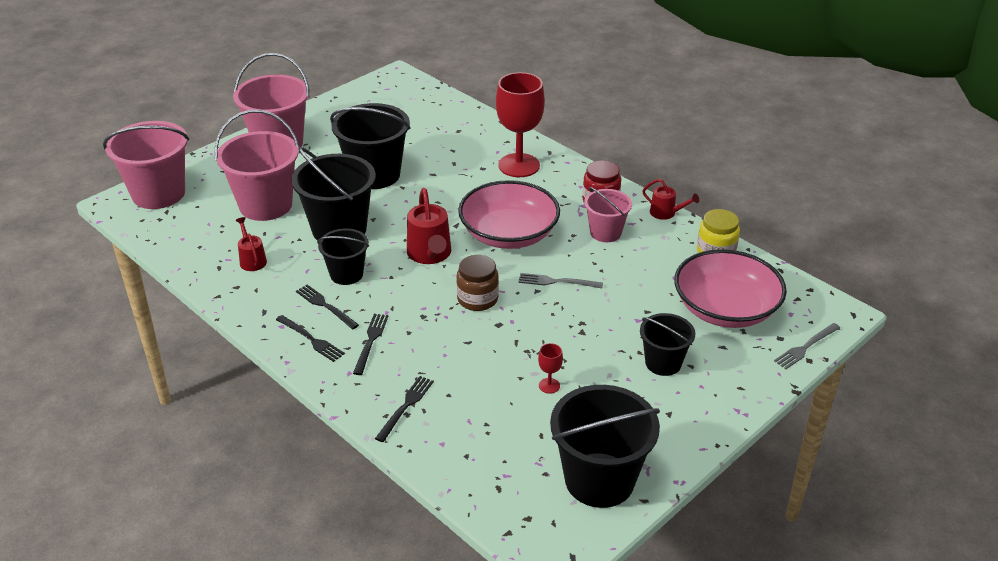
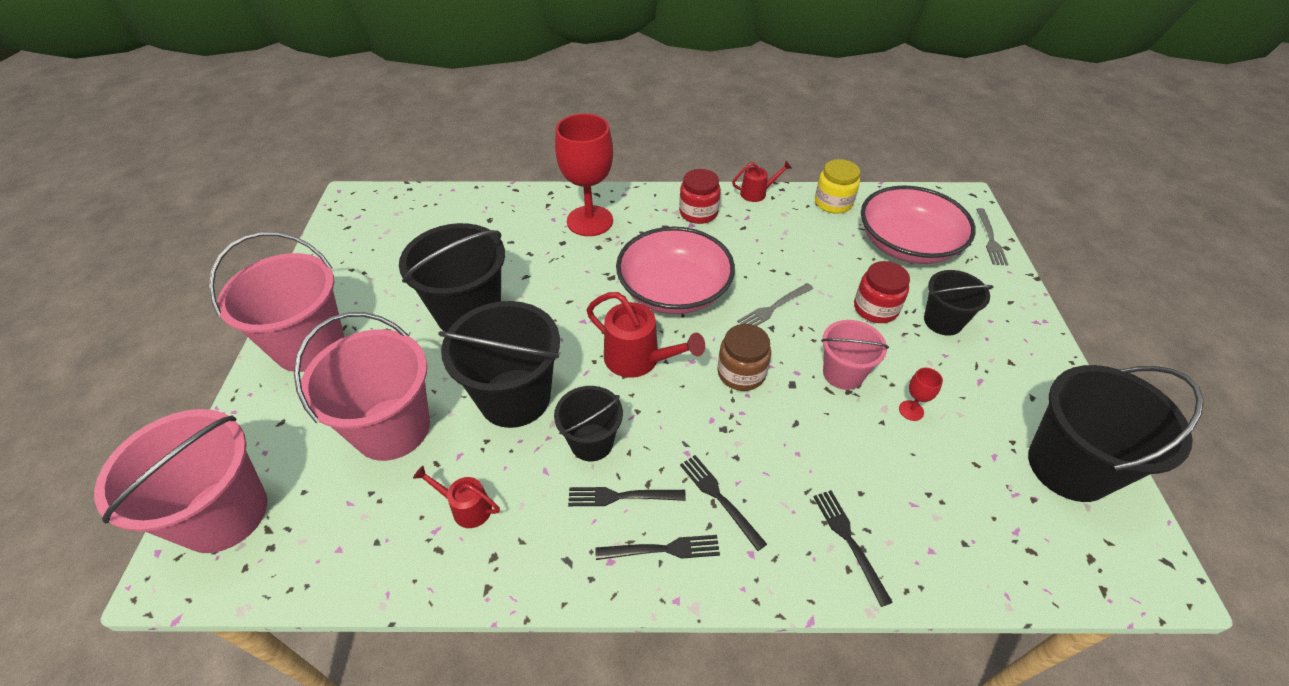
camera: 45 degrees left, 10 degrees up
(605, 232) = (742, 238): pink bucket -> pink bucket (843, 373)
(627, 326) = (875, 308): none -> red jar

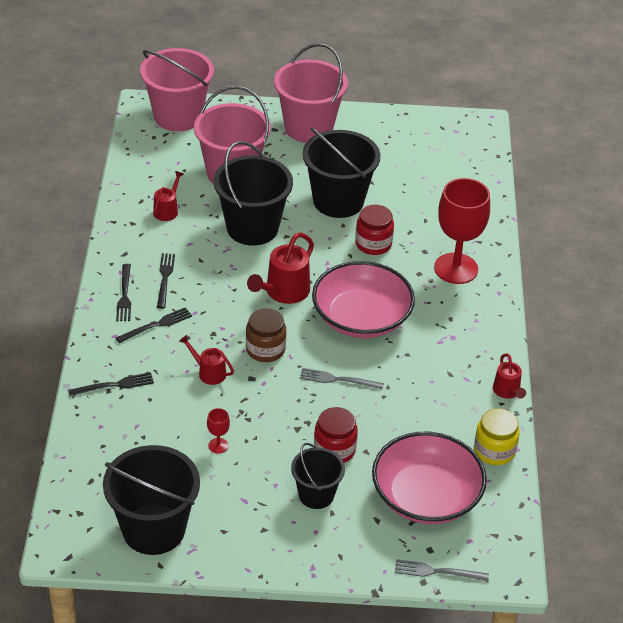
camera: 90 degrees right, 5 degrees down
(591, 442) = (209, 265): black bucket -> none
(698, 213) = (472, 343): red jar -> red jar (373, 244)
(773, 308) = (338, 379): grey fork -> grey fork turned 45 degrees counterclockwise
(794, 429) = (208, 372): none -> red watering can
(843, 373) = (260, 411): pink bucket -> none

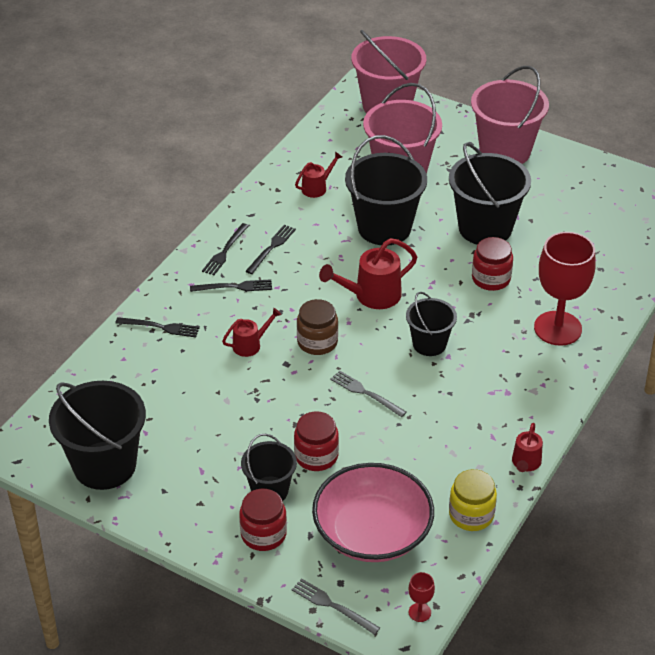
camera: 30 degrees right, 0 degrees up
(208, 372) = (250, 345): red watering can -> red watering can turned 90 degrees clockwise
(218, 445) = (213, 413): red goblet -> red goblet (419, 612)
(337, 534) = (263, 534): none -> red jar
(361, 318) = (429, 344): pink bowl -> black bucket

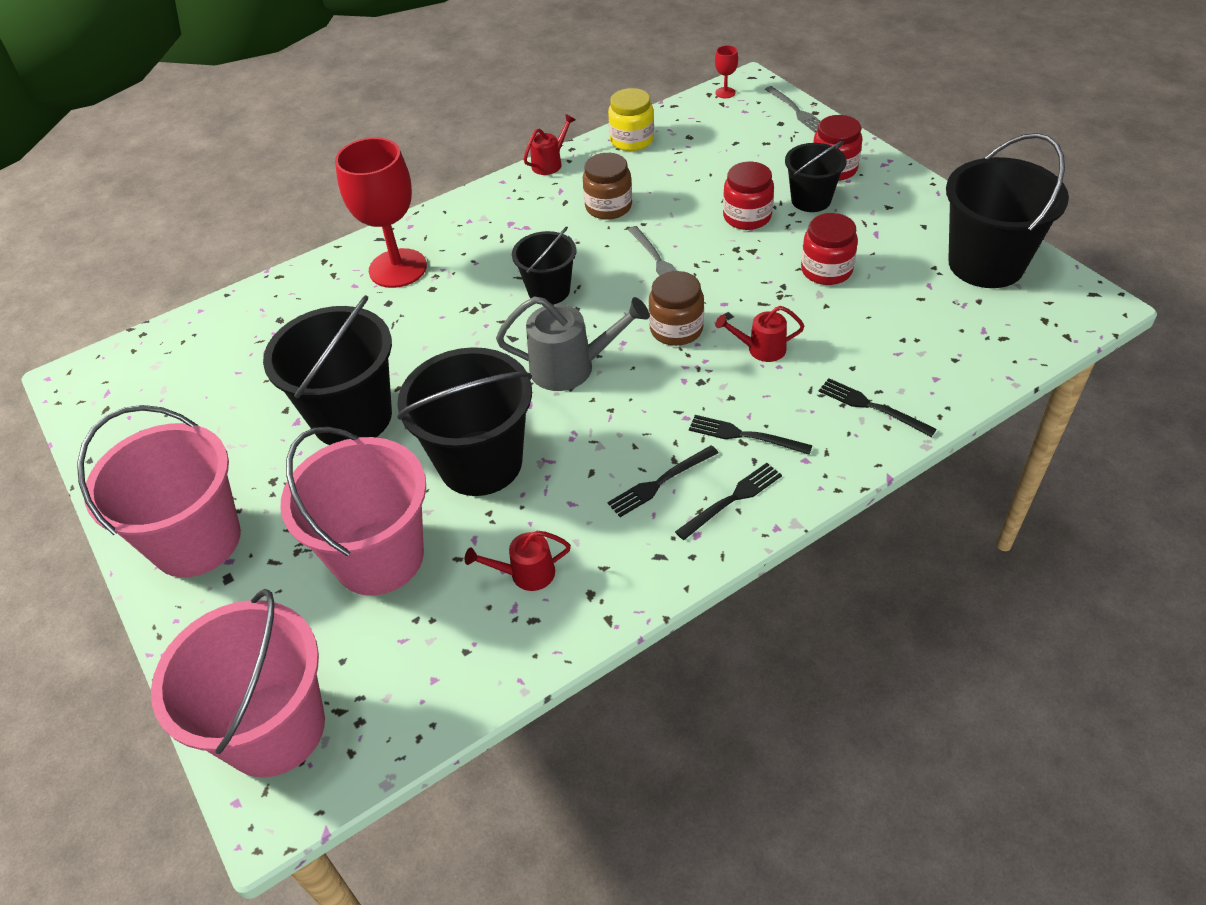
camera: 150 degrees left, 5 degrees up
(371, 296) = (572, 367): red watering can -> grey watering can
(372, 532) = (730, 148): pink bowl -> none
(439, 432) = (608, 207): none -> brown jar
(491, 279) = (412, 345): red jar -> red jar (826, 270)

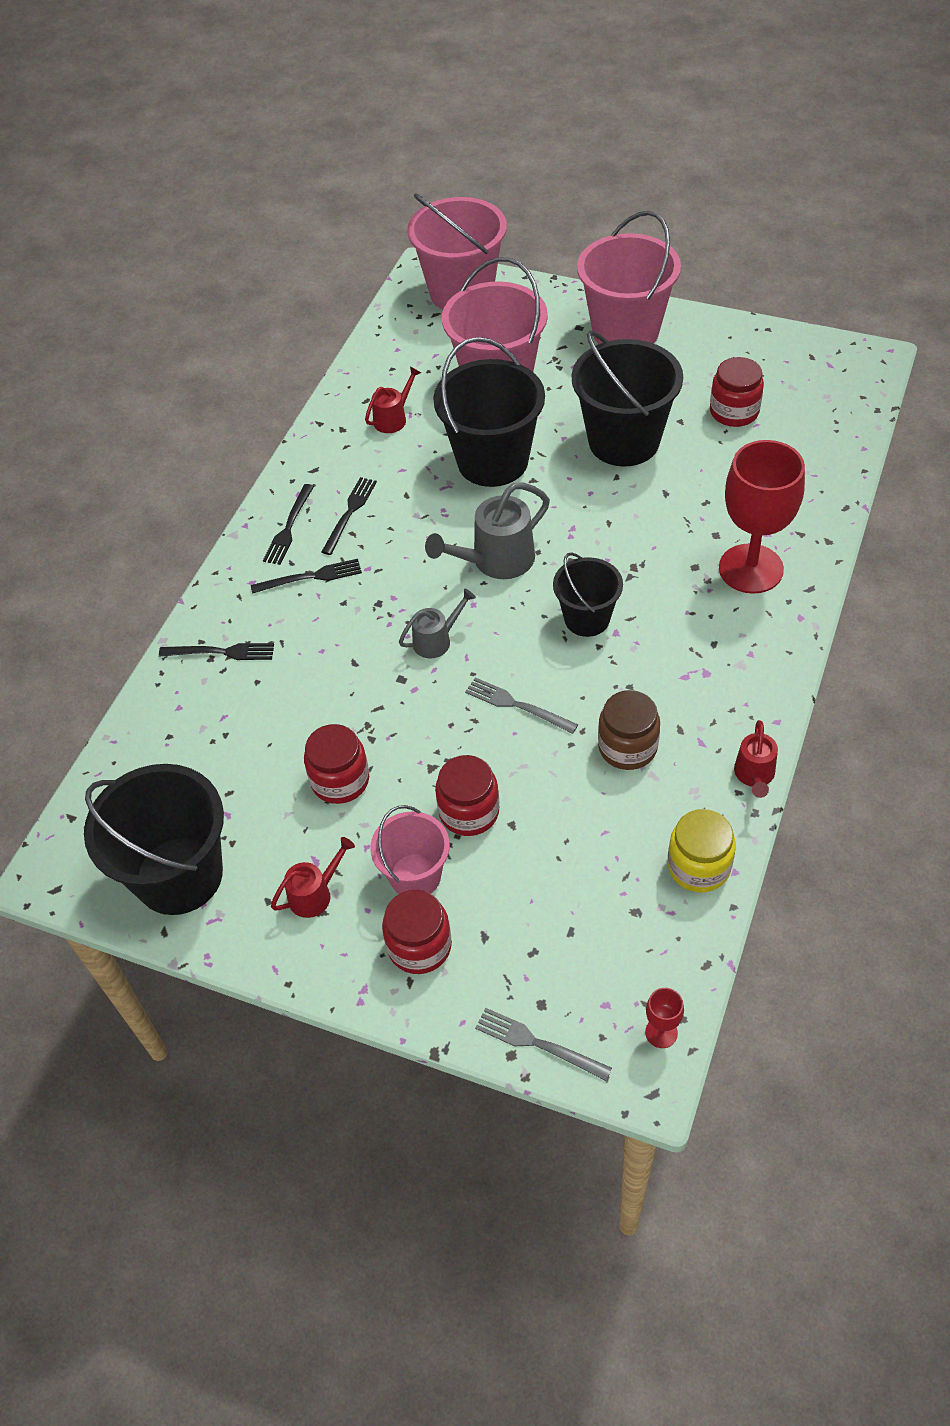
camera: 145 degrees right, 5 degrees up
(236, 393) = (734, 412): none -> red jar
(676, 329) = (437, 640): brown jar -> grey watering can
(760, 349) = (348, 658): red watering can -> red watering can (315, 893)
(811, 200) = (415, 876): black bucket -> pink bucket

